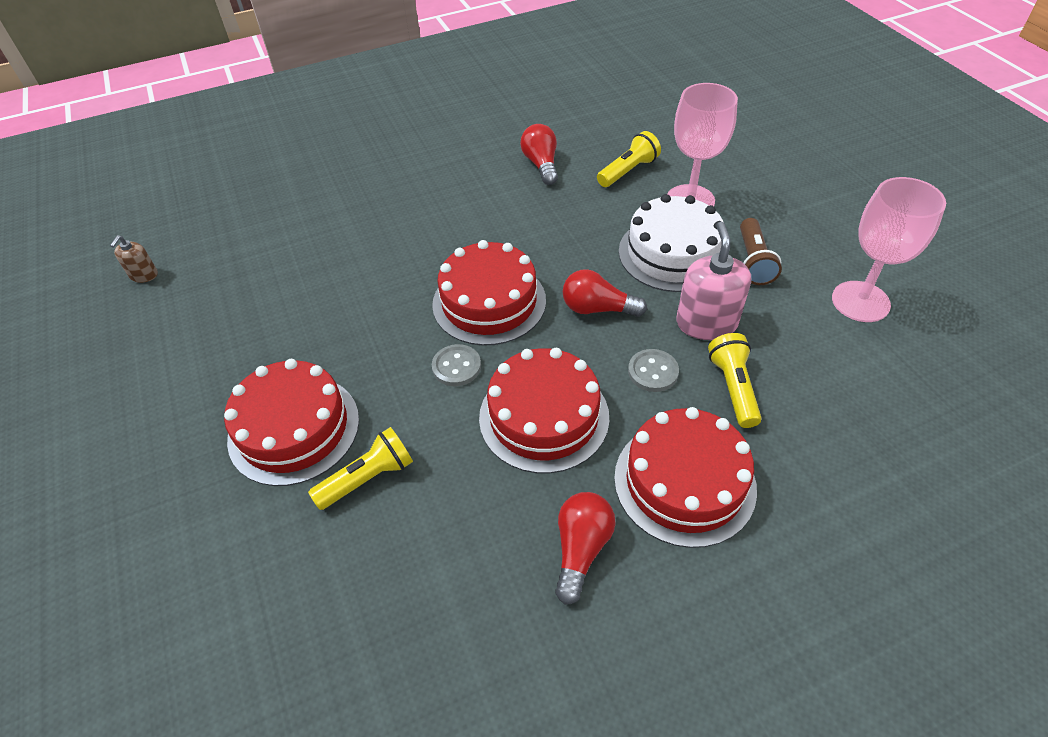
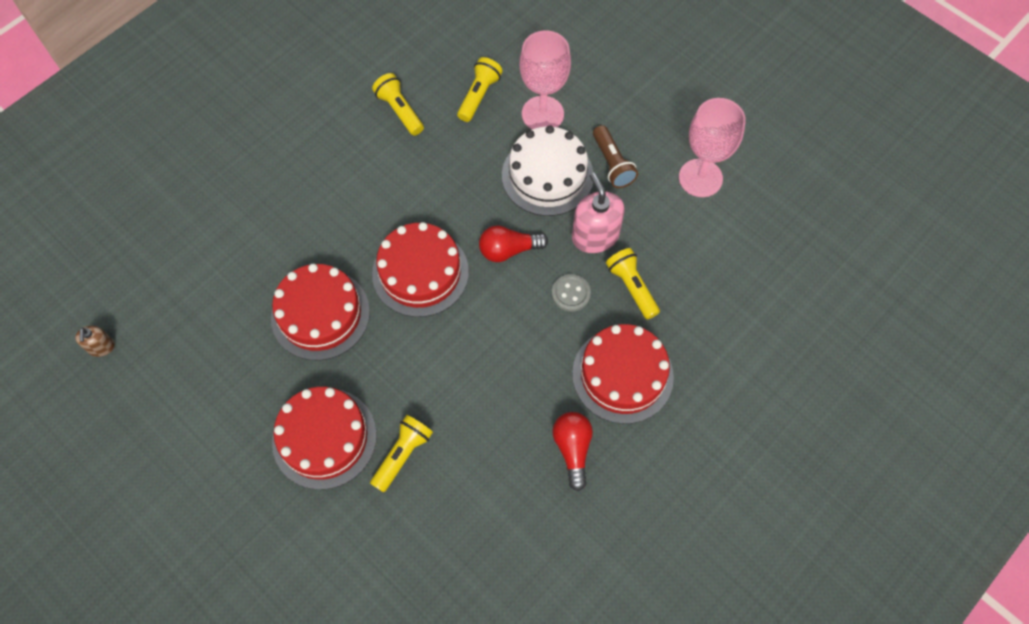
camera: 25 degrees left, 15 degrees up
(456, 367) = (422, 341): grey button -> none
(541, 164) = (399, 110): red light bulb -> yellow flashlight
(544, 417) = (507, 360): red cake -> red cake (320, 314)

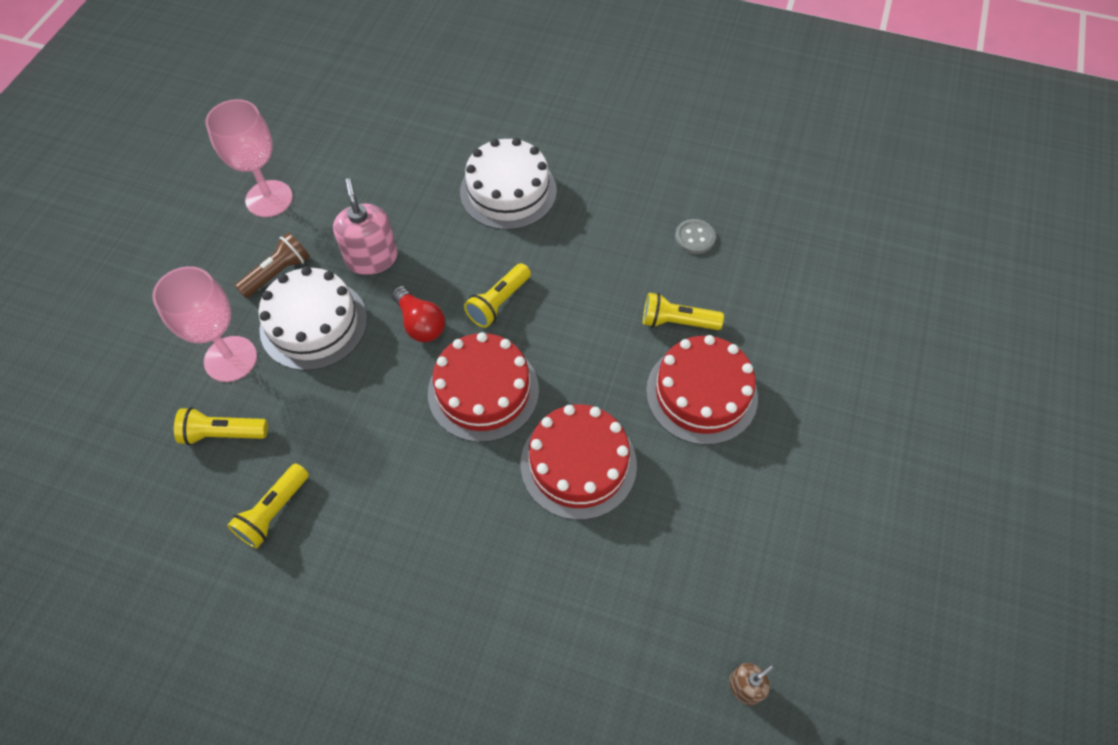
camera: 115 degrees left, 5 degrees down
(571, 293) = (445, 255): grey button -> grey button (694, 238)
(572, 449) = (595, 202): red light bulb -> none
(595, 236) = (372, 258): pink soap dispenser -> pink soap dispenser turned 120 degrees clockwise
(622, 375) = (508, 191): red cake -> white cake
(632, 287) = (416, 212): yellow flashlight -> yellow flashlight (498, 303)

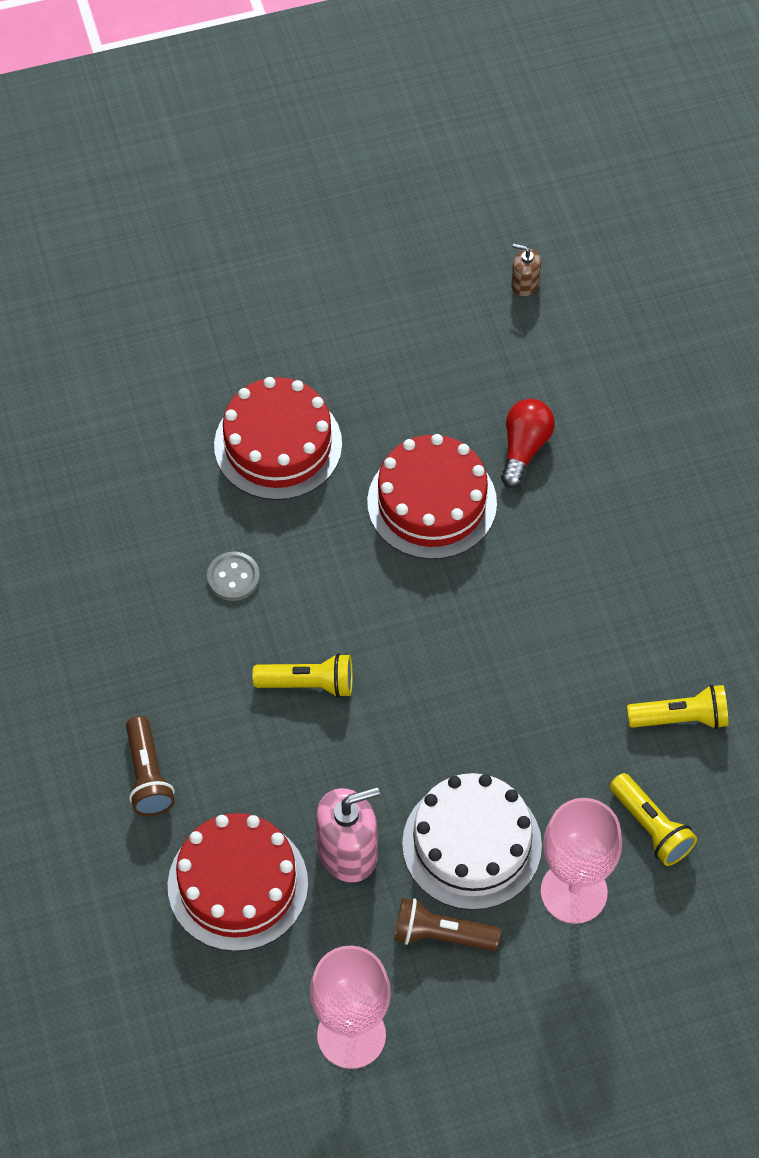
camera: 125 degrees left, 0 degrees up
(372, 258) = (347, 851): pink soap dispenser -> pink soap dispenser turned 150 degrees counterclockwise
(420, 323) = (390, 741): red light bulb -> red light bulb (524, 448)
(483, 391) = (421, 629): red cake -> red cake (237, 884)
(508, 191) = (148, 776): white cake -> brown flashlight
(677, 322) = (208, 508): yellow flashlight -> none
(694, 238) = (82, 550): grey button -> grey button (233, 577)

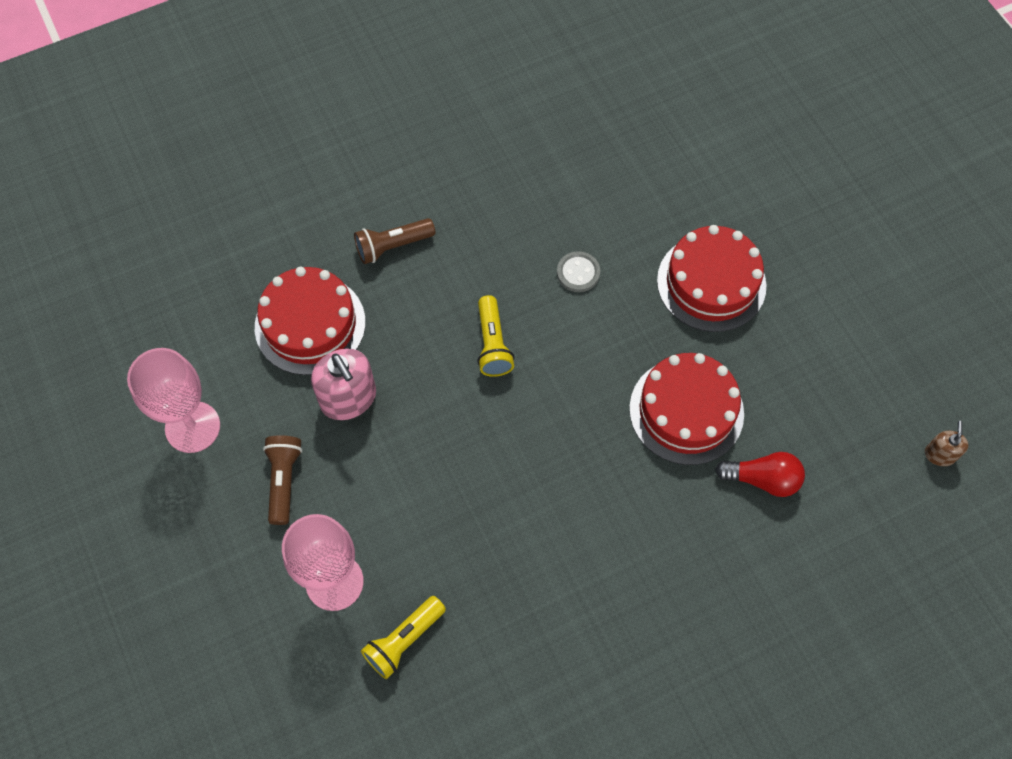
camera: 80 degrees right, 5 degrees up
(472, 844) = (367, 492): white cake -> none
(681, 718) = (516, 654): yellow flashlight -> none

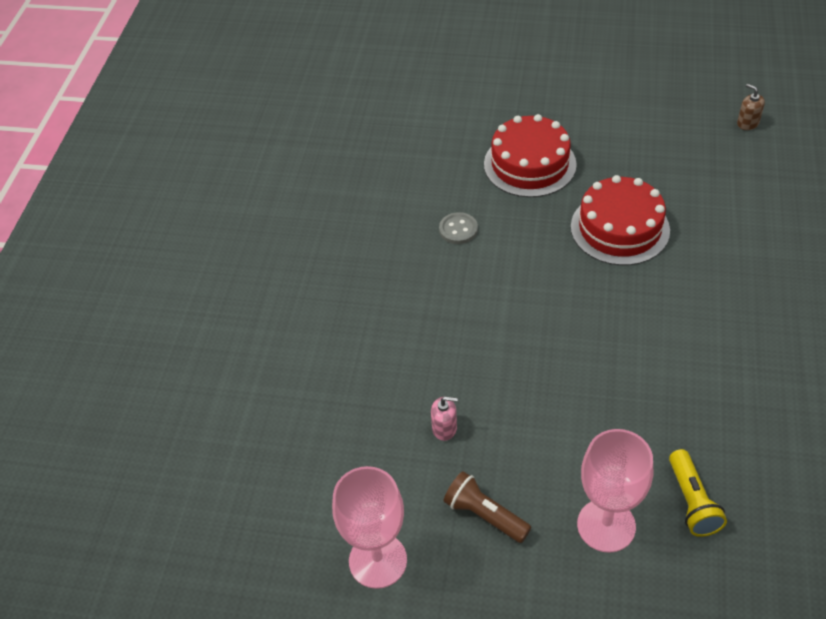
camera: 50 degrees left, 15 degrees down
(310, 324) = (354, 420): red cake -> none
(348, 398) = (444, 428): pink soap dispenser -> pink soap dispenser, size x0.53
(392, 246) = (333, 328): brown flashlight -> none
(492, 344) = (475, 310): yellow flashlight -> none
(762, 479) = (703, 216): red light bulb -> none

